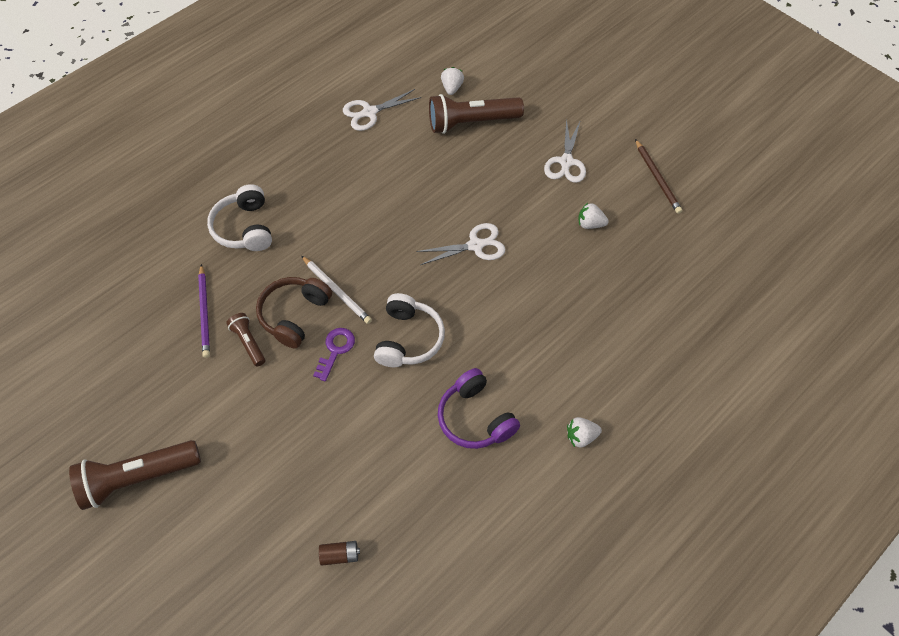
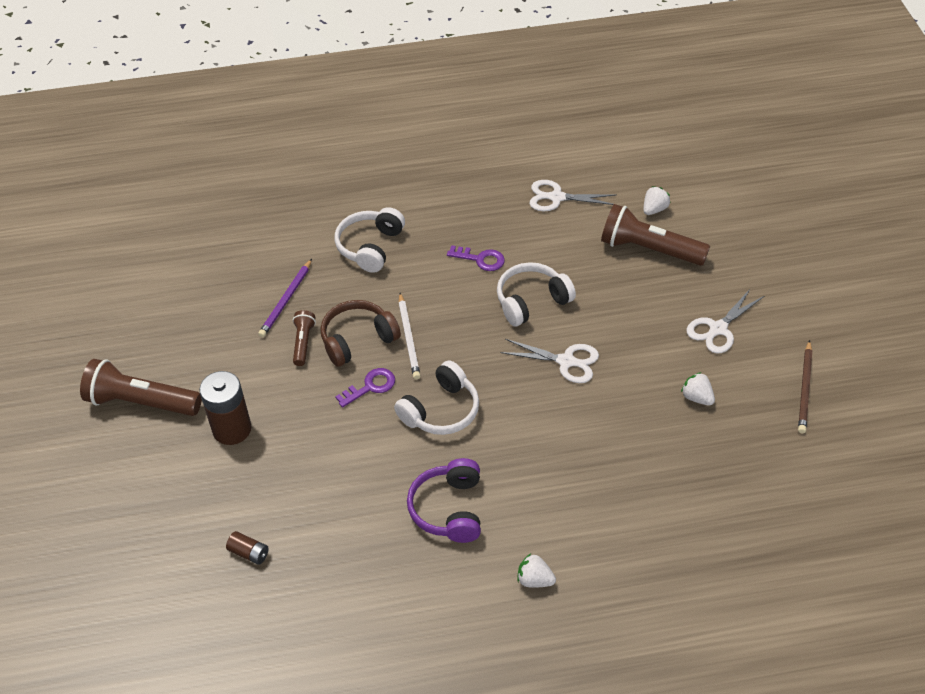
camera: 35 degrees right, 10 degrees down
(242, 454) = (232, 429): none -> brown battery
(346, 194) = (480, 259): none -> purple key
(413, 209) = (531, 301): none -> white headphones

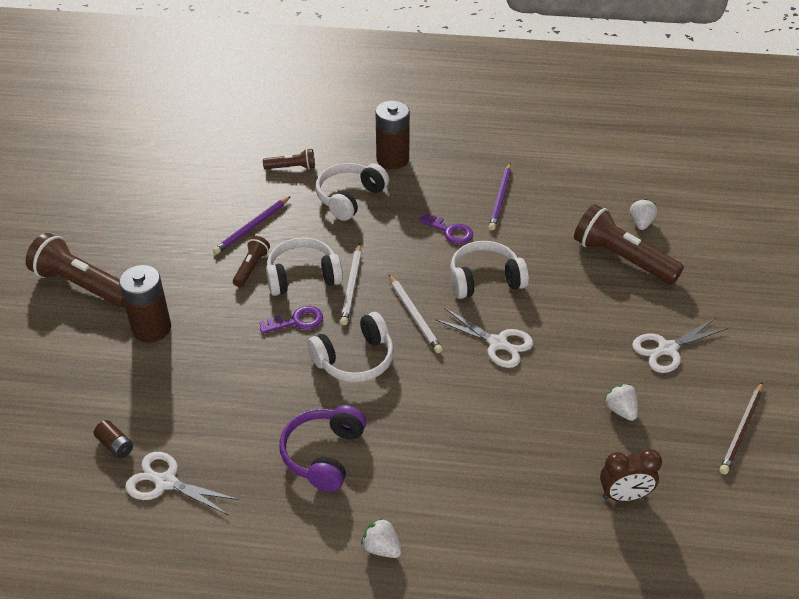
camera: 15 degrees right, 5 degrees down
(299, 227) = (292, 167): none -> brown flashlight
(357, 339) = (303, 276): brown headphones -> white headphones
(396, 196) = (392, 159): none -> brown battery
(479, 353) = (414, 315): none -> white pencil
(515, 214) = (500, 198): none -> purple pencil
(557, 197) = (546, 192): white scissors -> white scissors (166, 482)
(654, 209) = (641, 223): white strawberry -> white strawberry turned 45 degrees counterclockwise
(725, 475) = (624, 496): none -> brown clock

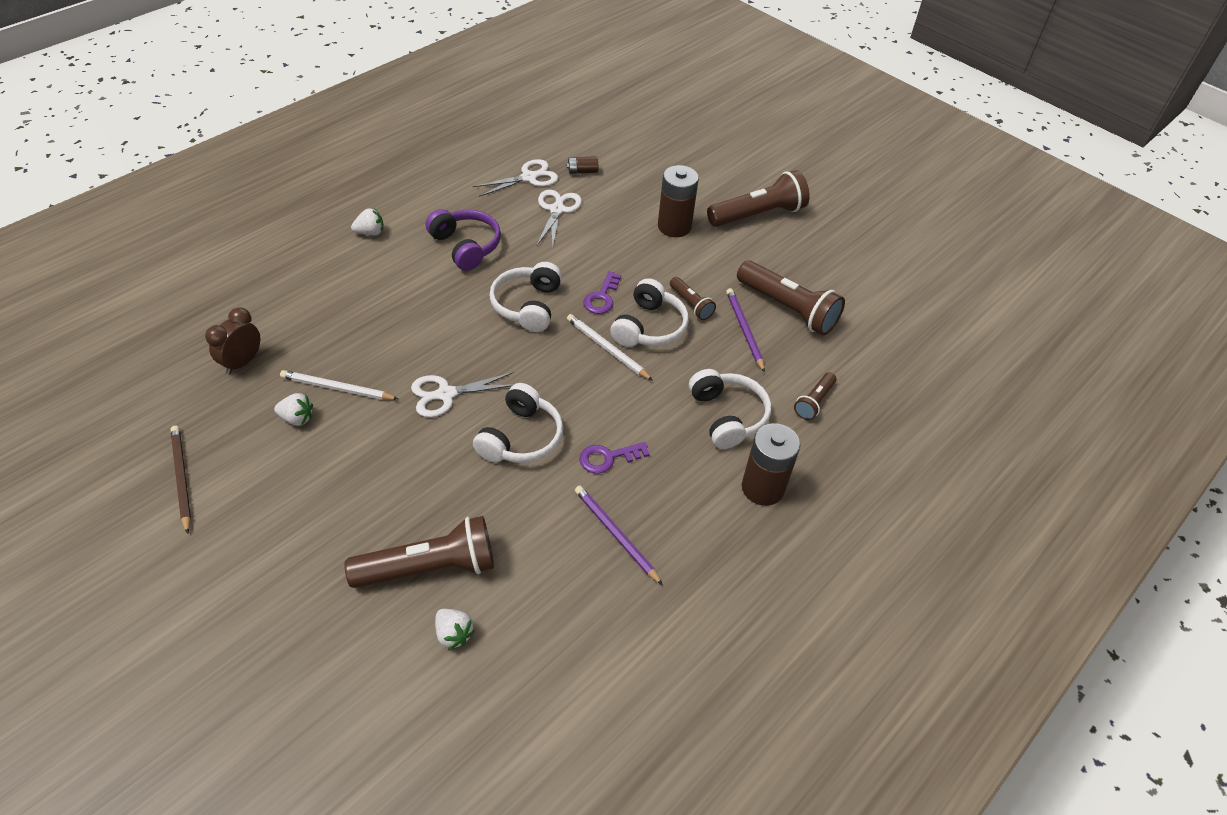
camera: 125 degrees right, 5 degrees up
(202, 216) = (788, 308): none -> brown flashlight
(414, 315) = (533, 365): white pencil -> white pencil (337, 388)
(667, 349) = (302, 503): white scissors -> white scissors (557, 210)

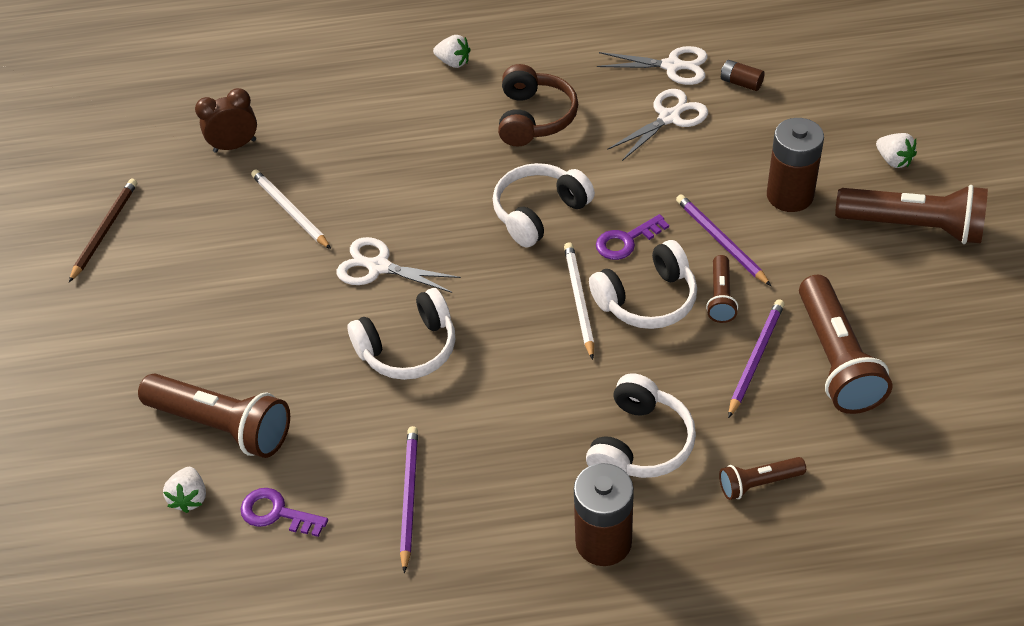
camera: 45 degrees right, 0 degrees up
(297, 418) = (234, 223): white strawberry -> white strawberry (893, 160)
(466, 246) = (534, 118): purple headphones -> brown headphones
(608, 458) = (473, 416): purple key -> purple key (277, 513)
(659, 271) = (720, 241): none -> purple pencil

